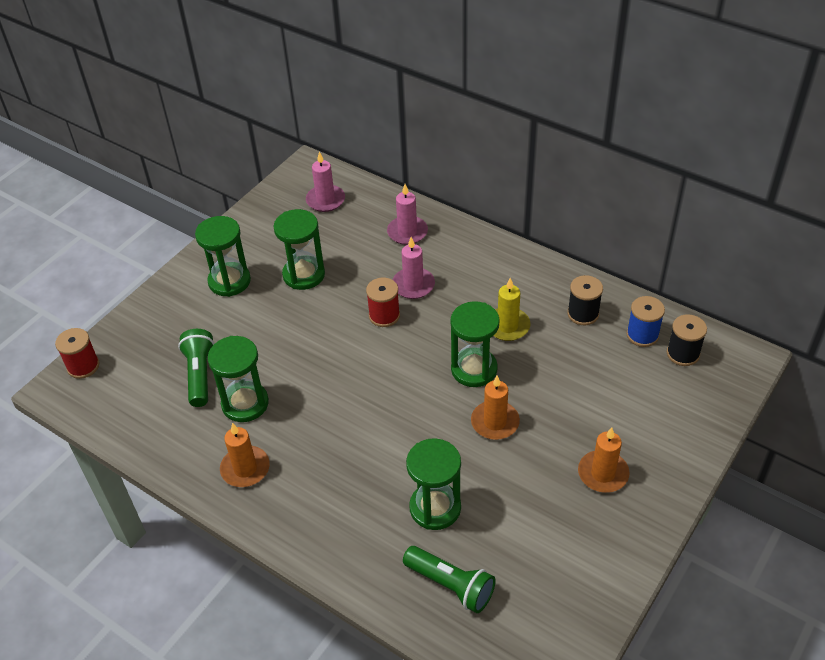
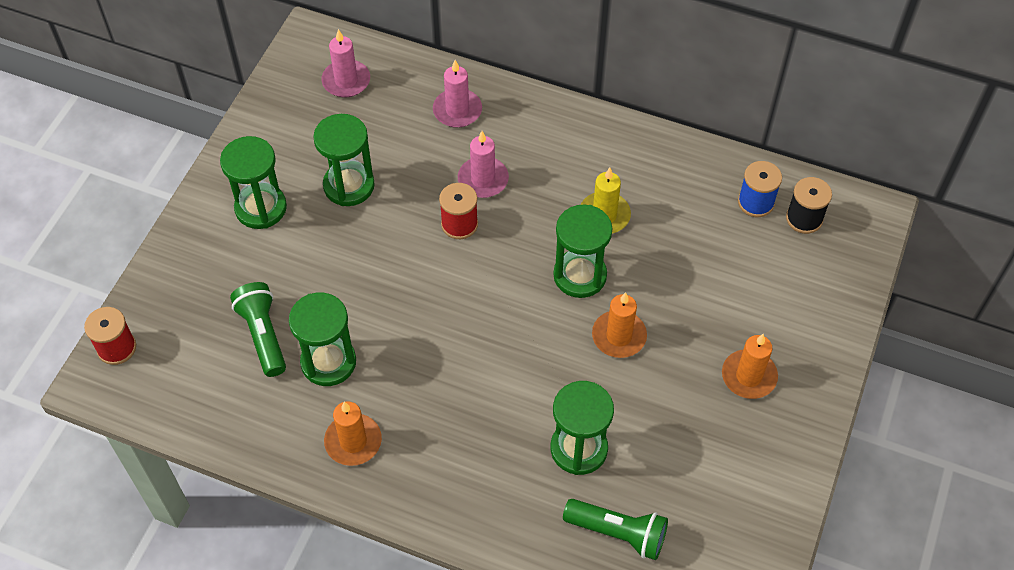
camera: 15 degrees left, 10 degrees up
(583, 314) = (685, 186): black spool -> none

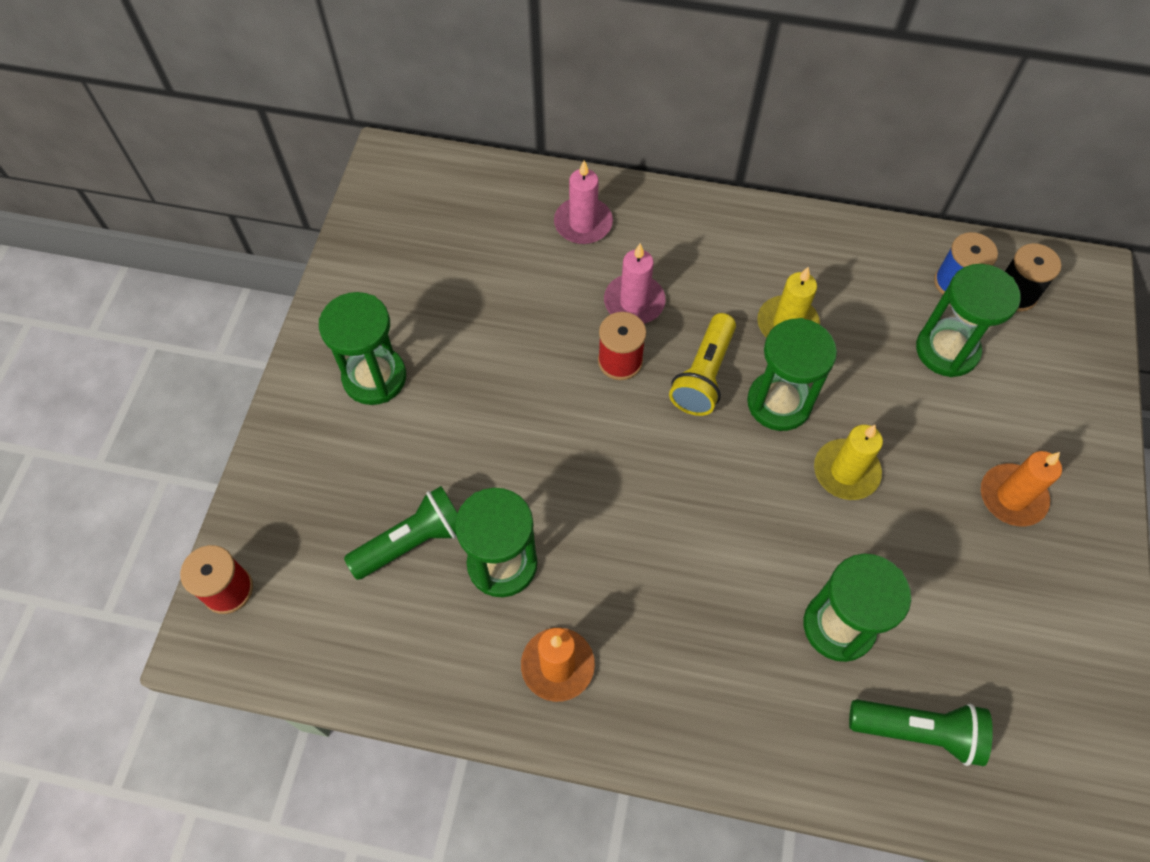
camera: 10 degrees left, 5 degrees up
(263, 335) = (412, 541): green flashlight -> green flashlight turned 90 degrees clockwise
(346, 81) = (443, 206): pink candle -> none
(349, 186) = (476, 333): green hourglass -> green hourglass (947, 350)
(524, 245) = (703, 375): none -> yellow flashlight
(619, 336) = (846, 471): orange candle -> yellow candle

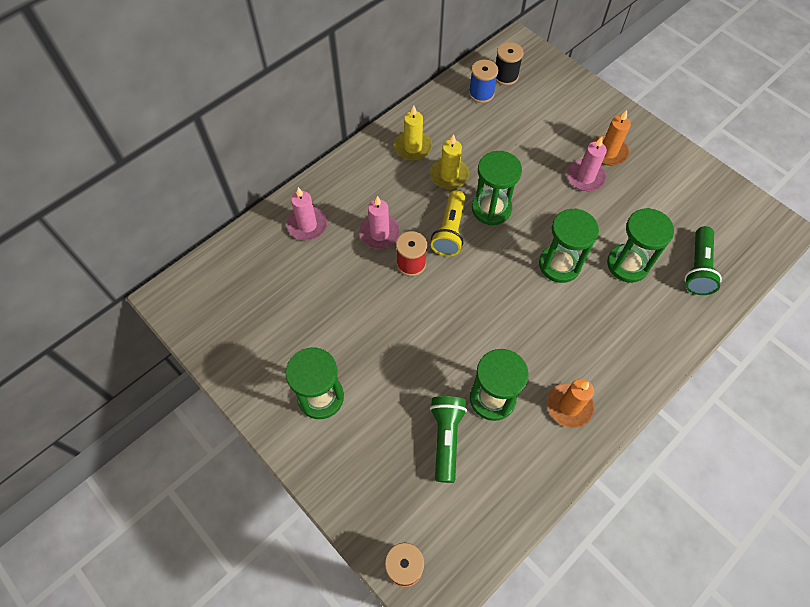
camera: 55 degrees left, 0 degrees up
(703, 375) = (450, 231): yellow flashlight -> yellow flashlight turned 45 degrees clockwise
(846, 471) = (549, 207): yellow candle -> yellow candle (413, 147)
(917, 731) = (697, 268): green flashlight -> green flashlight turned 150 degrees clockwise
(938, 490) = (585, 177): none -> pink candle
(947, 350) = (515, 122): green hourglass -> green hourglass (559, 265)

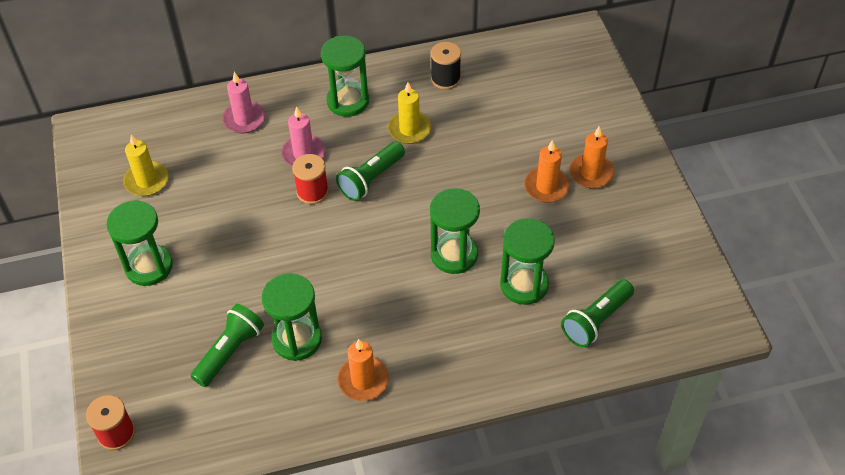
camera: 30 degrees right, 10 degrees down
(413, 147) = (394, 90): yellow candle -> yellow candle (147, 181)
(450, 231) = (371, 179): yellow flashlight -> green flashlight
(481, 93) = (501, 66): blue spool -> none
(491, 209) = (427, 176): green hourglass -> green hourglass (348, 101)
(505, 76) = (540, 59): black spool -> black spool (445, 79)
(585, 177) = (546, 187): pink candle -> orange candle

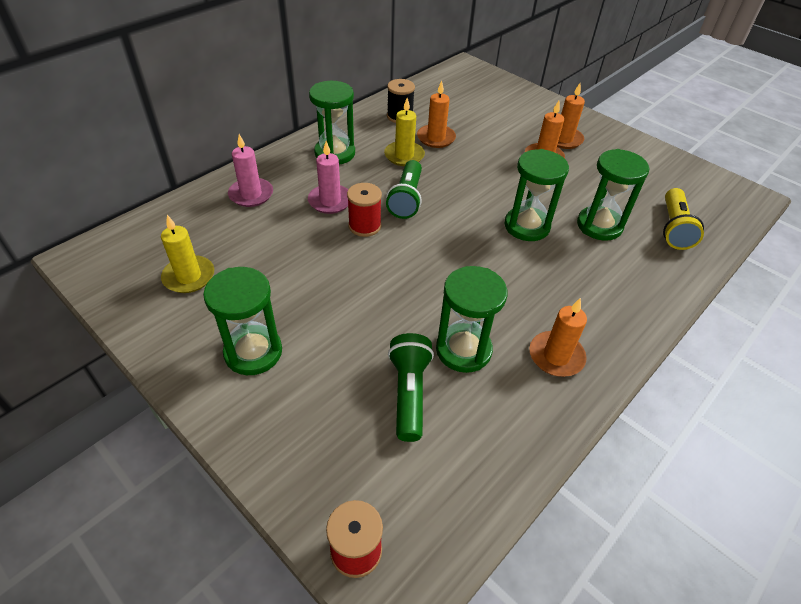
camera: 35 degrees left, 5 degrees down
(458, 120) = (436, 138): none -> orange candle
(596, 320) = (673, 228): green flashlight -> yellow flashlight

